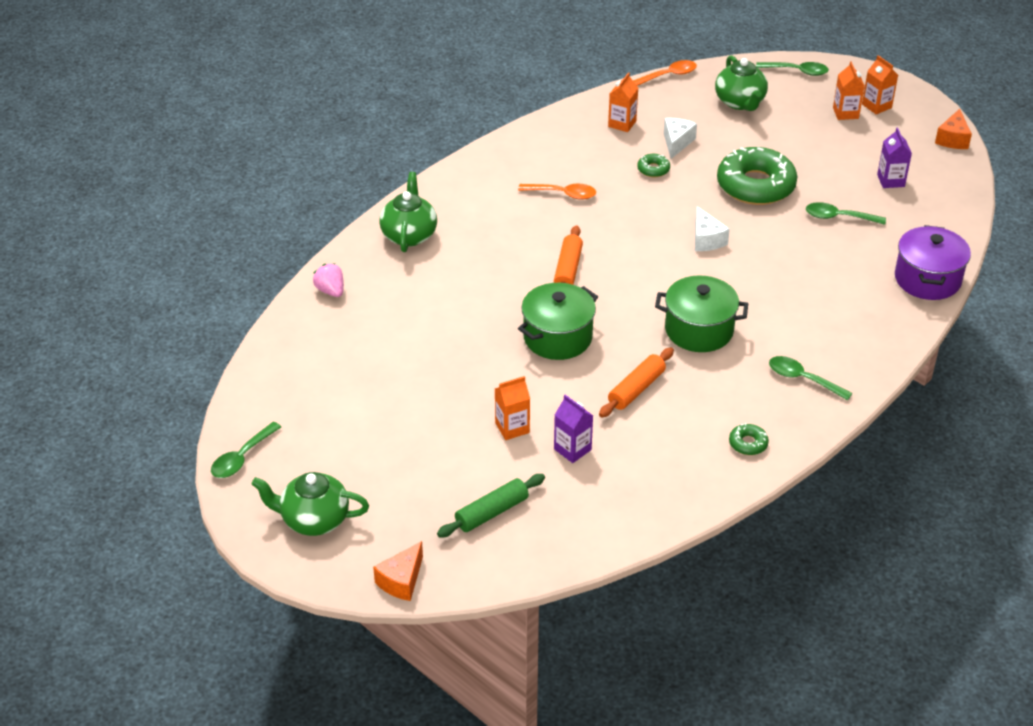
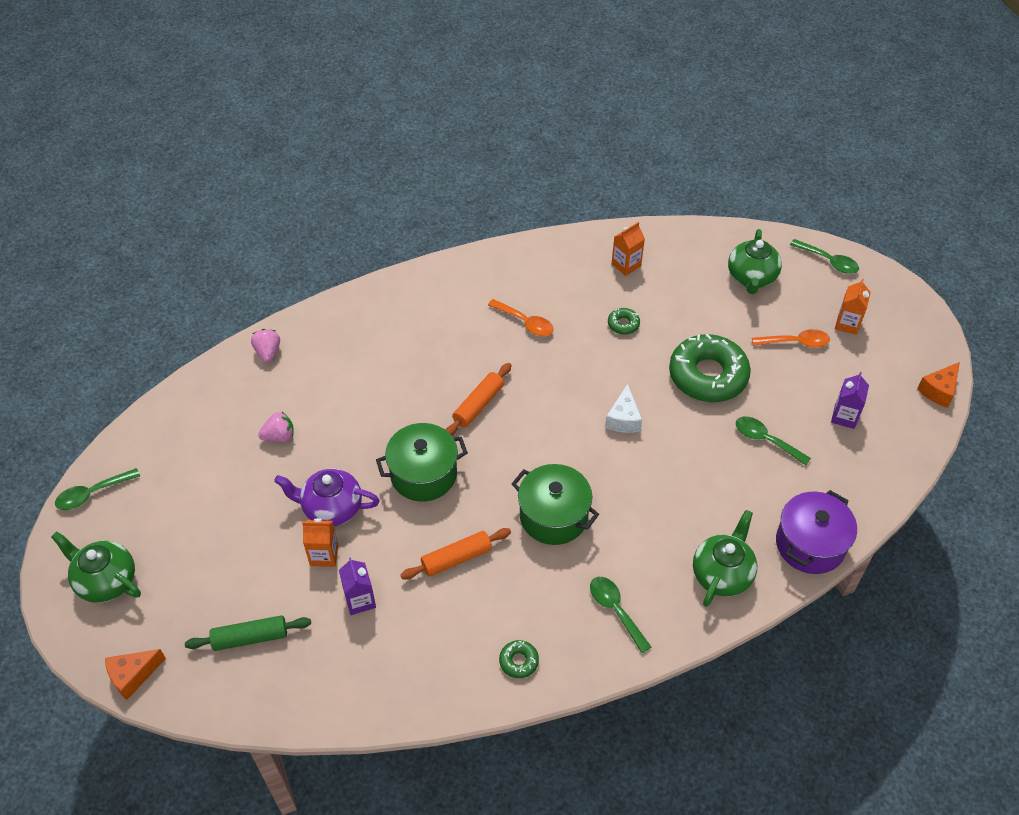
camera: 25 degrees right, 10 degrees up
(396, 352) = (279, 436): none -> pink strawberry
(409, 235) = (367, 318): green teapot -> green teapot (722, 574)
(491, 391) = (331, 508): none -> purple teapot
(668, 75) = (702, 226): orange spoon -> orange spoon (796, 342)
(677, 142) = (663, 302): white cheese -> none
(876, 106) = (884, 326): orange carton -> none

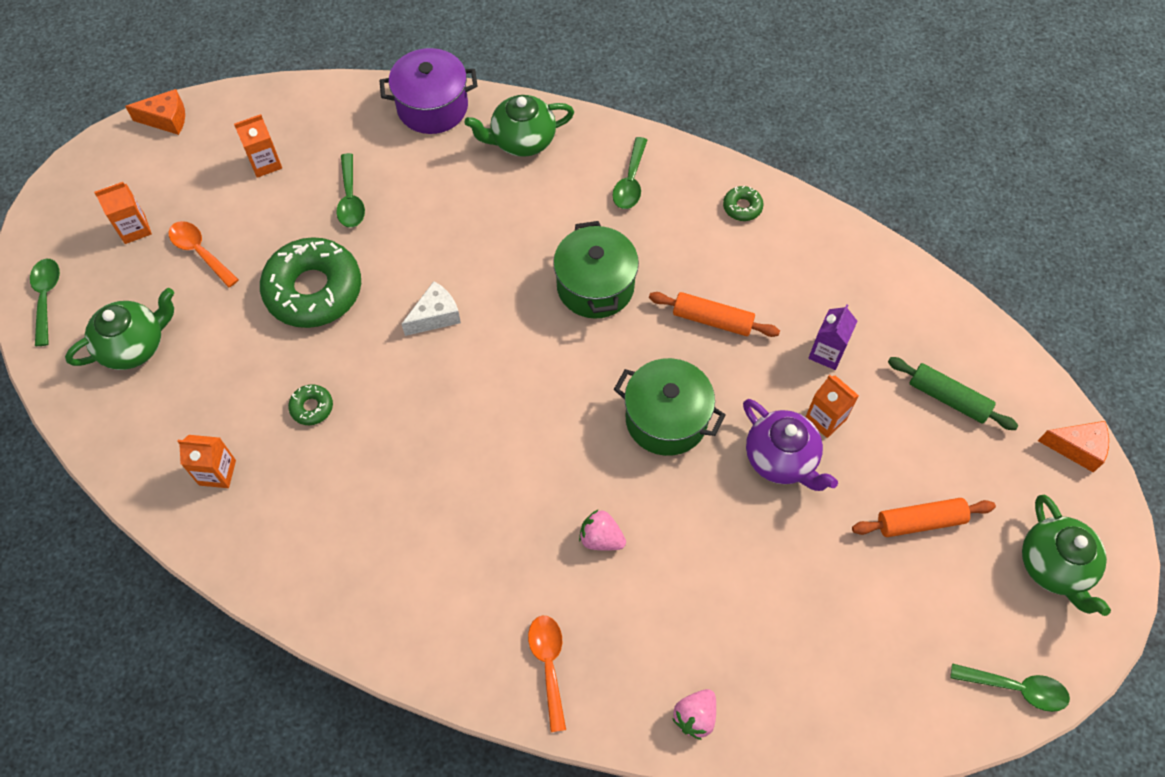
camera: 135 degrees left, 10 degrees up
(279, 436) = (769, 586): pink strawberry -> pink strawberry (601, 538)
(478, 405) = (544, 445): orange rolling pin -> orange rolling pin (920, 521)
(525, 322) = (396, 497): orange spoon -> orange spoon (548, 665)
(844, 417) = (265, 163): purple carton -> orange carton

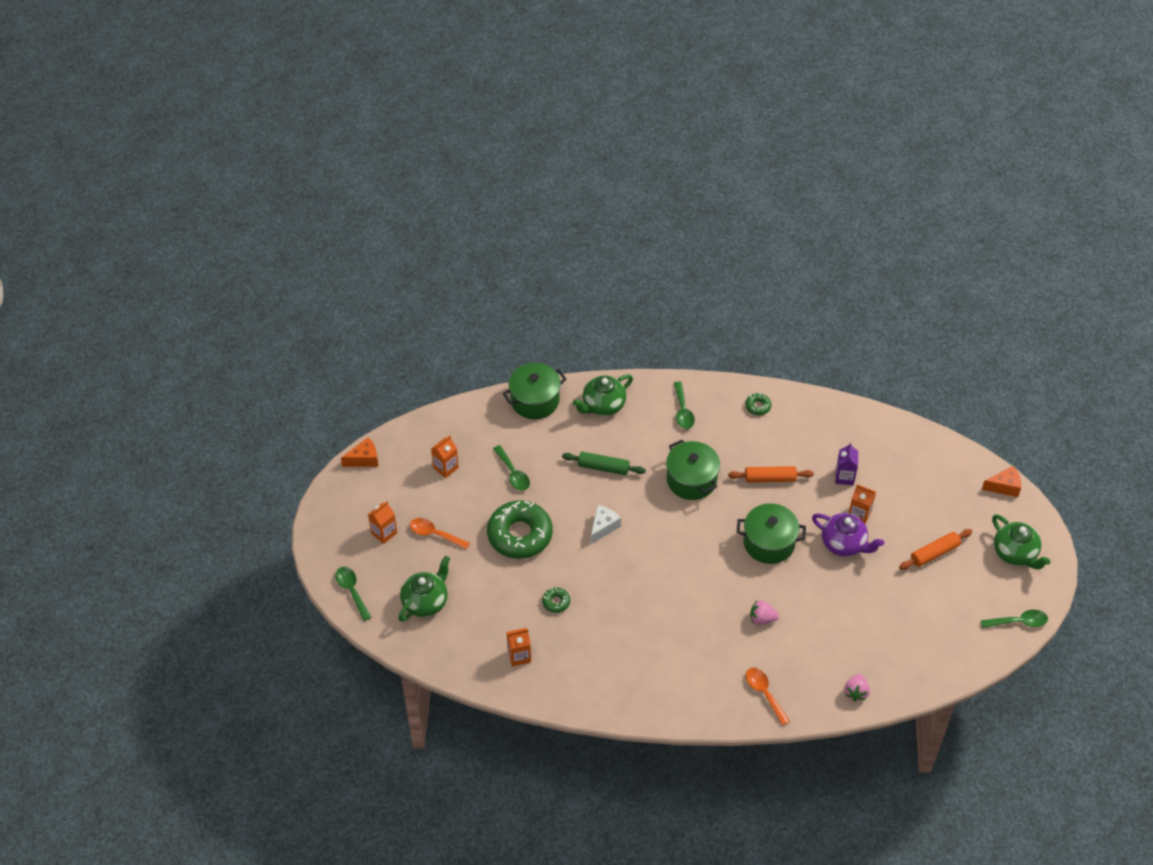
camera: 20 degrees left, 10 degrees down
(432, 107) = (535, 401): purple pot -> green pot
(948, 398) = (923, 481): green rolling pin -> green rolling pin (603, 467)

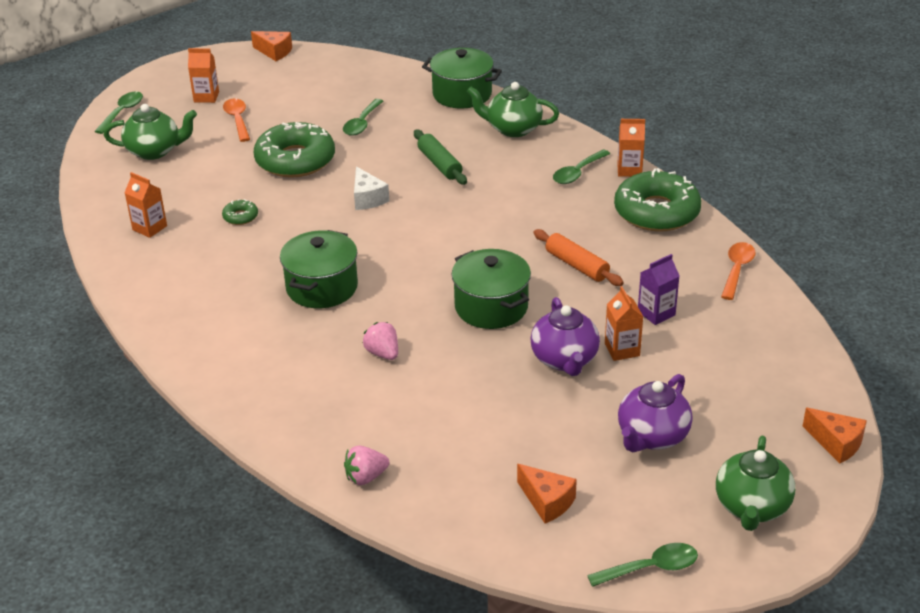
camera: 50 degrees right, 15 degrees down
(446, 467) = (320, 90): orange carton -> orange carton (629, 170)
(603, 527) = (367, 198): white cheese -> white cheese turned 75 degrees clockwise
(691, 480) = (500, 219): green pot -> green pot (322, 287)
(758, 406) = (656, 212): green donut -> green donut, size x2.39
(764, 693) = (282, 406): orange spoon -> orange spoon (737, 270)
(934, 553) = (652, 436): orange rolling pin -> purple teapot
(941, 629) = (547, 501): none -> orange cheese
(1018, 622) = (651, 568): green spoon -> green spoon turned 60 degrees counterclockwise

